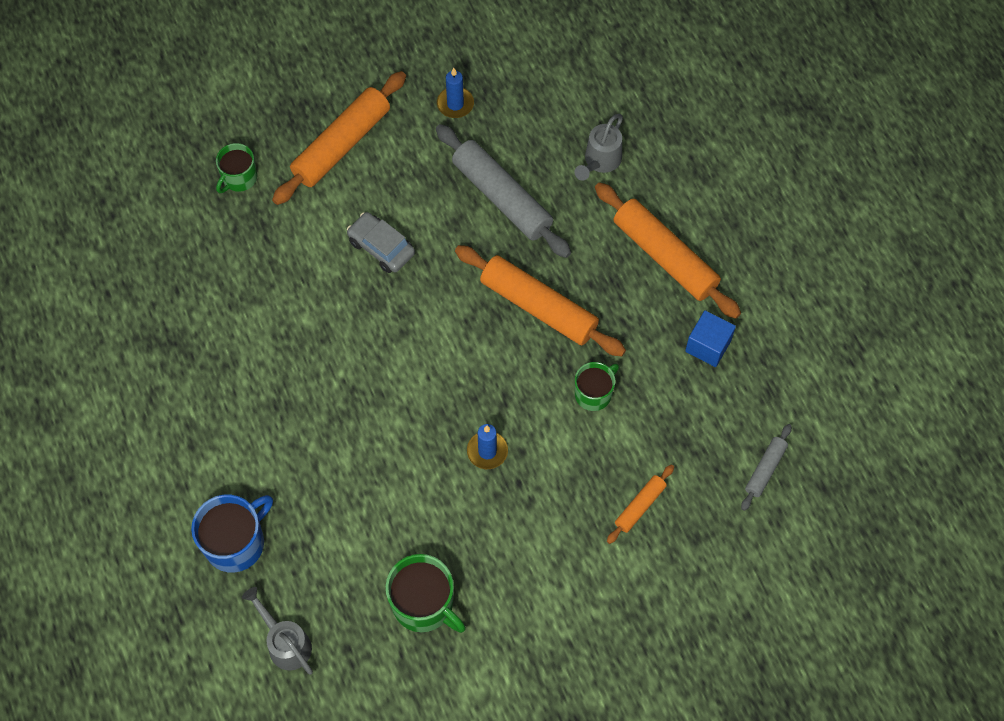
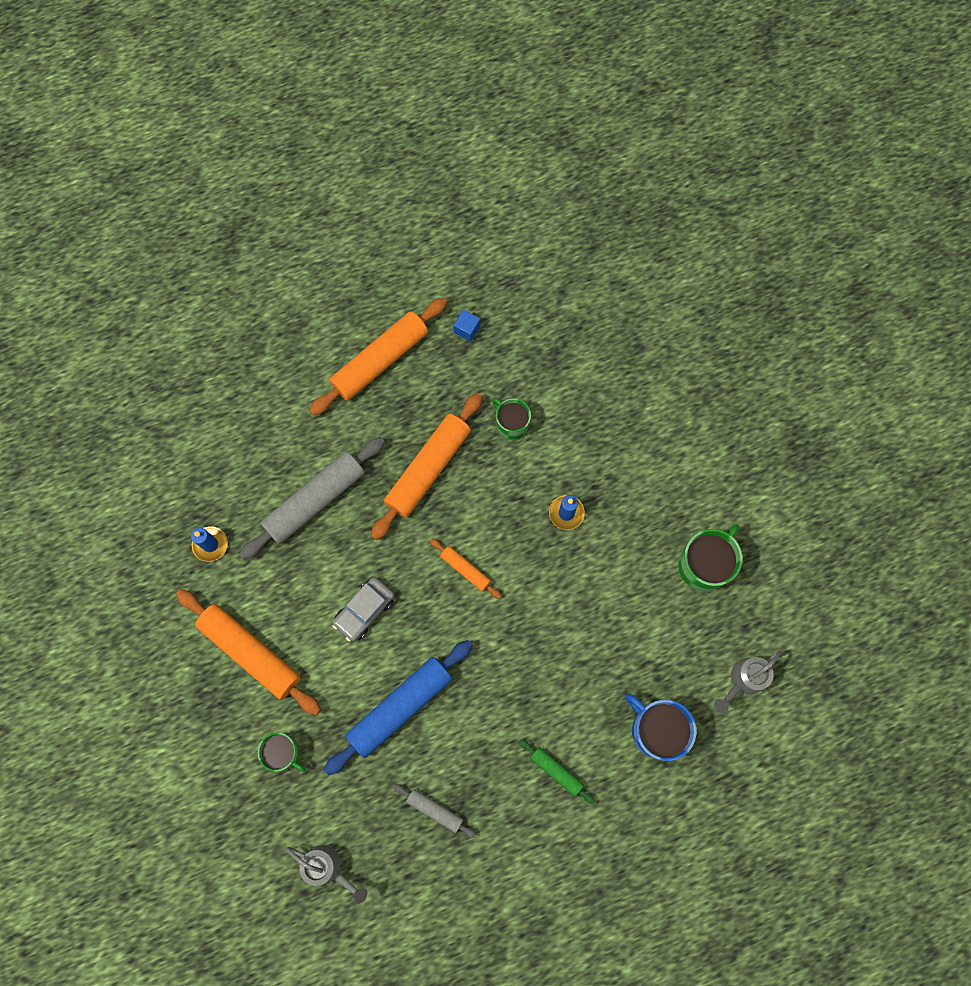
camera: 90 degrees left, 10 degrees up
(199, 436) = (556, 771): none -> green rolling pin
(278, 283) = (400, 707): none -> blue rolling pin
(600, 161) = (280, 413): grey watering can -> grey watering can (327, 868)
(640, 506) = (612, 389): orange rolling pin -> orange rolling pin (465, 569)
(708, 346) = (467, 329): blue cube -> blue cube, size x0.66
(765, 469) = (578, 290): grey rolling pin -> grey rolling pin (435, 810)

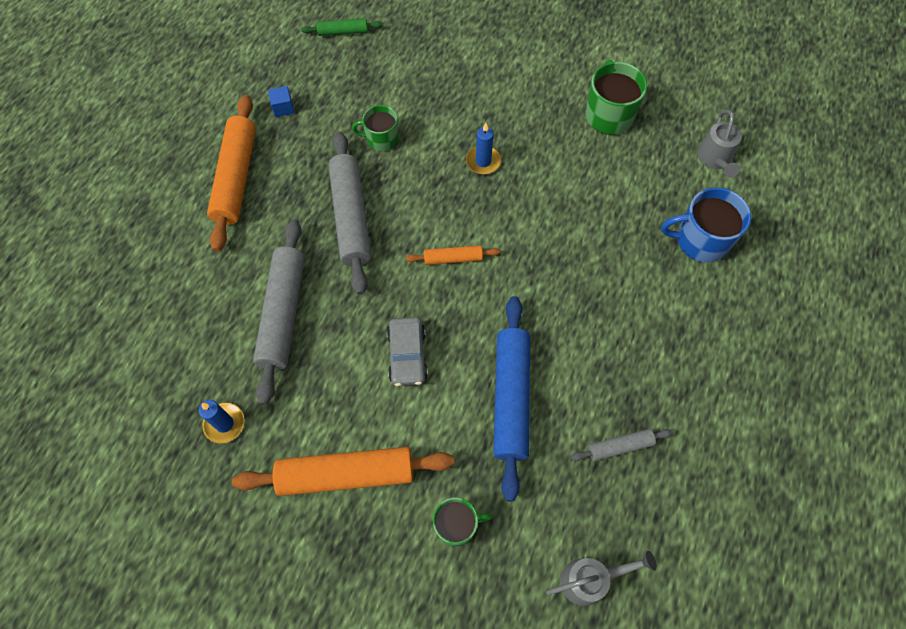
camera: 45 degrees left, 10 degrees down
(428, 468) = (351, 217): orange rolling pin -> grey rolling pin
(556, 771) = (670, 331): green rolling pin -> green rolling pin (343, 32)

